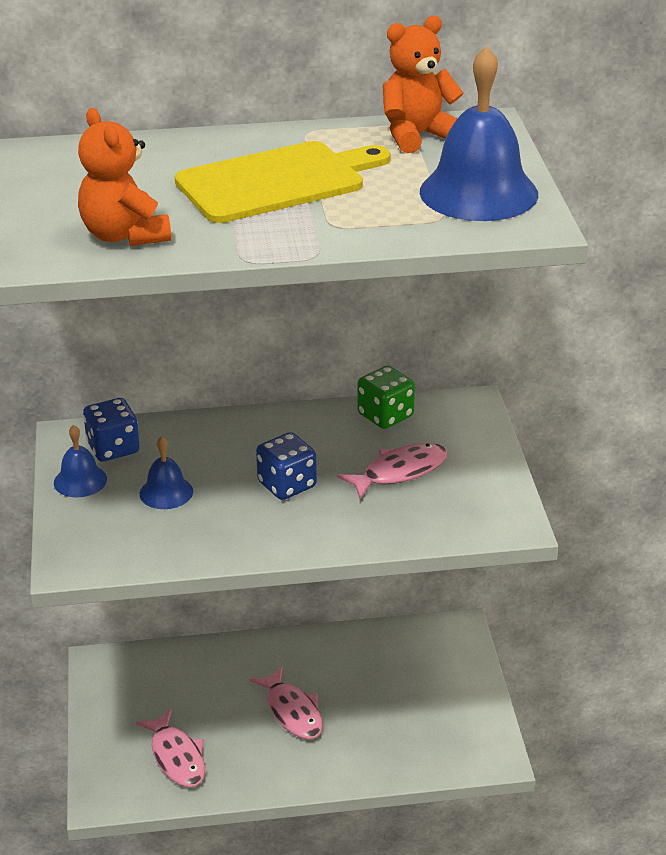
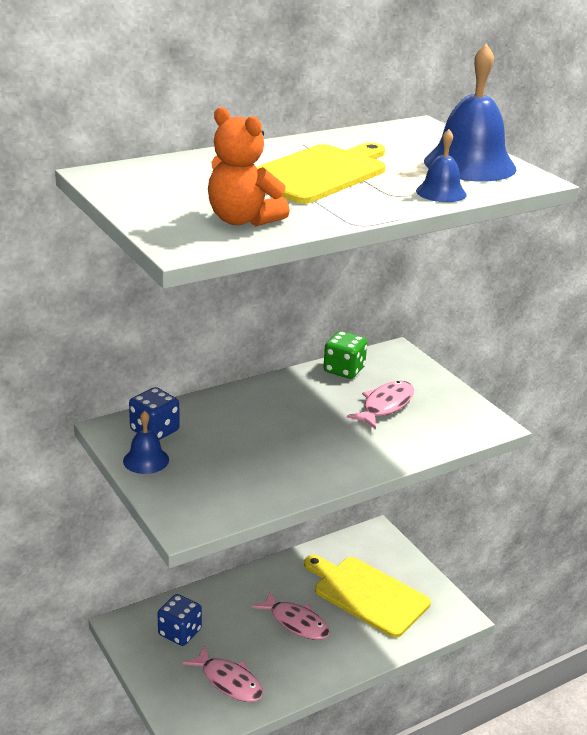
camera: 25 degrees left, 5 degrees down
(166, 492) = (222, 454): blue bell -> blue bell (441, 192)
(287, 485) = (311, 430): blue dice -> blue dice (180, 632)
(398, 701) = (367, 594): none -> yellow cutting board
(417, 136) = (384, 136): orange teddy bear -> none

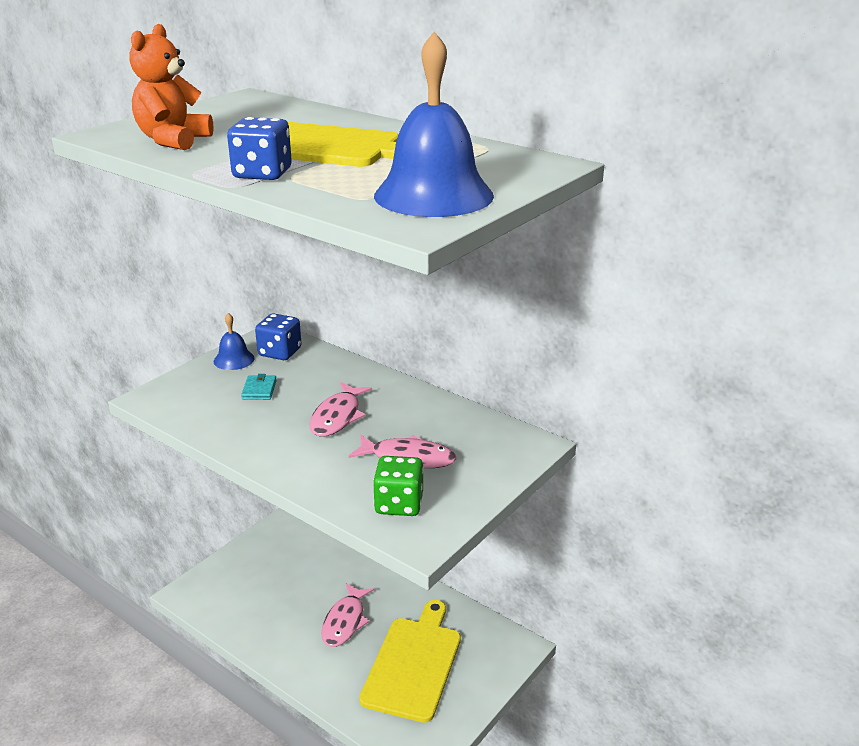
camera: 70 degrees right, 0 degrees up
(180, 632) = (297, 552): blue dice -> blue dice (262, 174)
(222, 455) = (259, 390): none -> turquoise wallet
(229, 681) = (251, 599): pink fish -> pink fish (337, 417)
(344, 370) = (462, 419): green dice -> green dice (399, 504)
(441, 192) = (319, 192): blue bell -> none

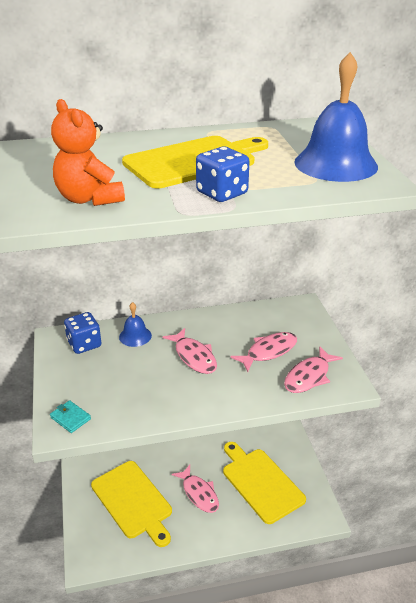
camera: 50 degrees left, 5 degrees up
(234, 359) = (64, 367): blue bell -> blue bell (135, 336)
(259, 390) = (119, 374): turquoise wallet -> turquoise wallet (70, 418)
(286, 579) = (133, 501): none -> yellow cutting board
(399, 504) = (309, 376): green dice -> pink fish

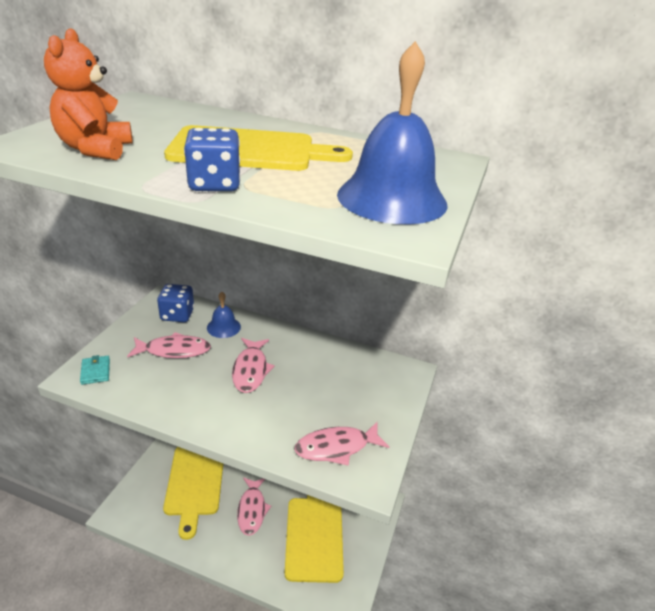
camera: 30 degrees right, 0 degrees up
(268, 352) = (324, 401): pink fish -> pink fish (174, 350)

